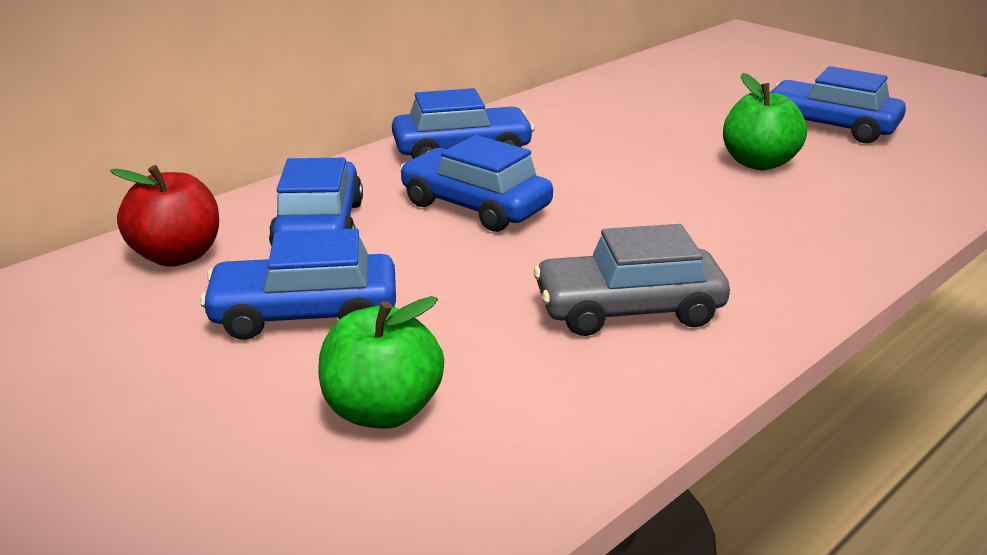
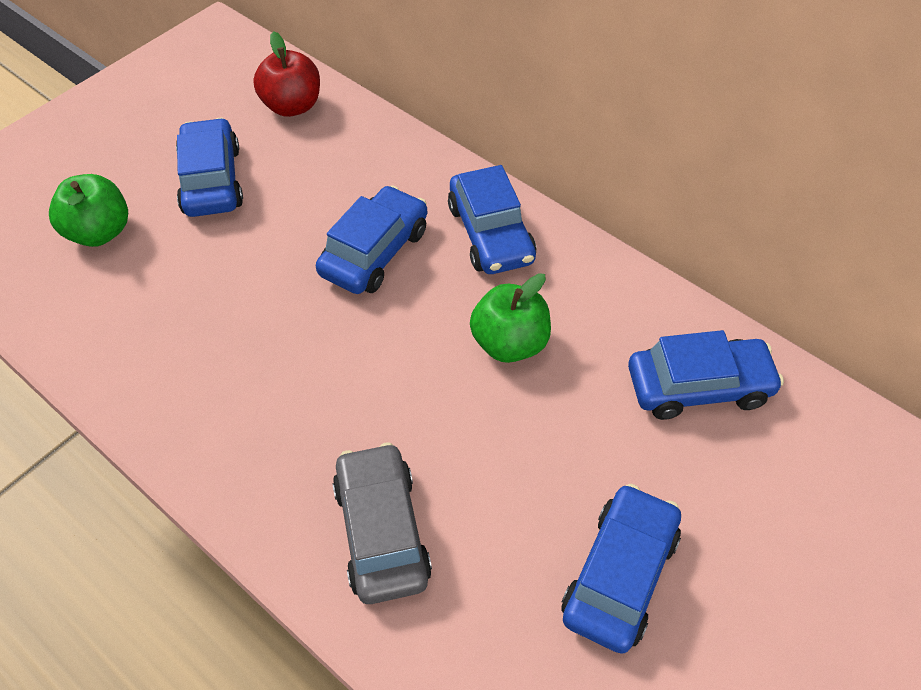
camera: 85 degrees right, 25 degrees up
(319, 227) = (336, 166): blue car -> blue car (698, 386)
(629, 309) = (201, 354): grey car -> grey car (381, 531)
(758, 163) = (492, 478): green apple -> green apple (509, 343)

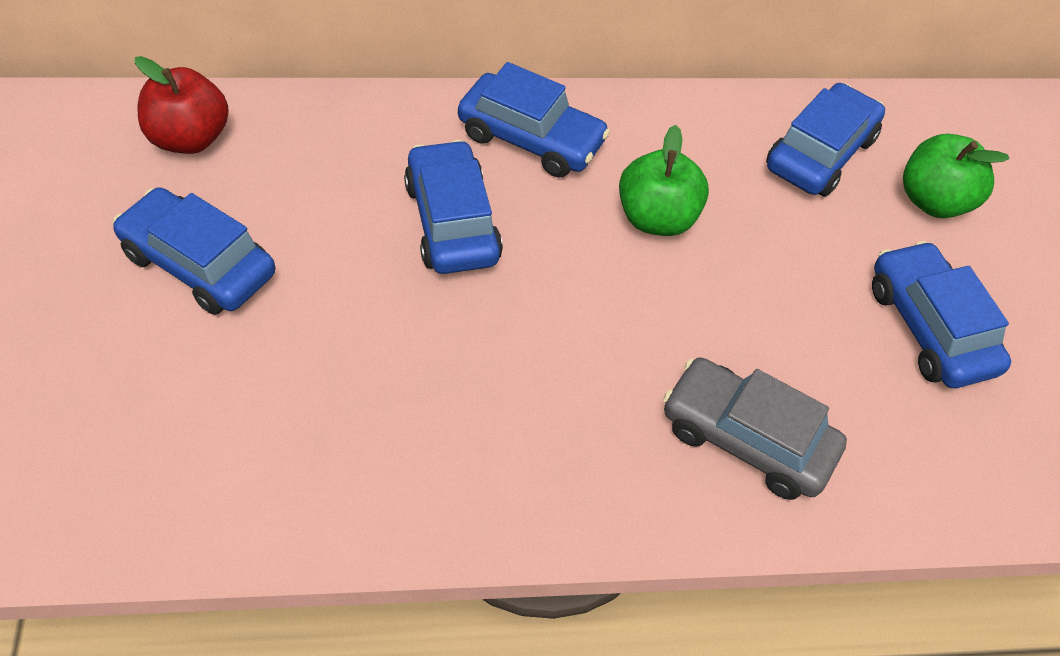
camera: 50 degrees left, 0 degrees up
(99, 232) = (139, 398): green apple -> green apple (934, 201)

